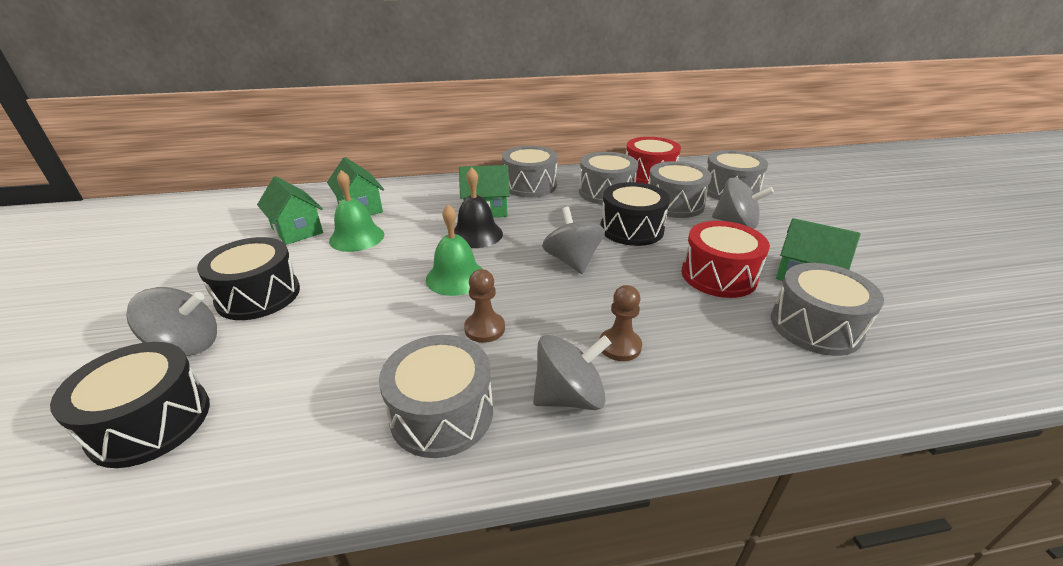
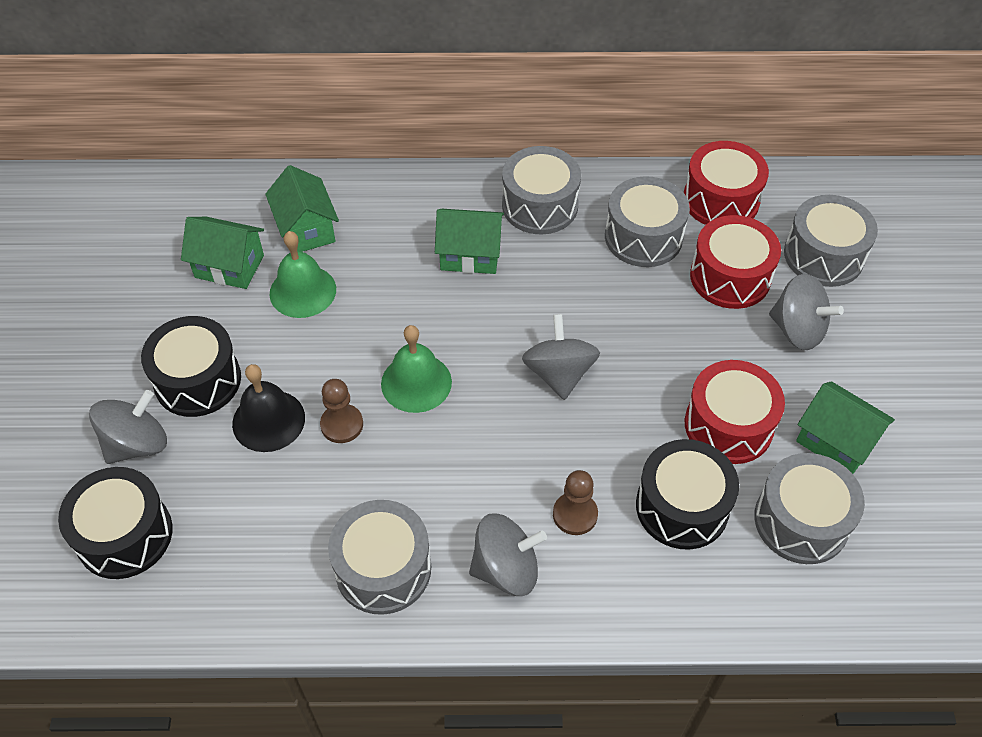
camera: 10 degrees right, 20 degrees up
(187, 345) = (137, 444): grey spinning top -> grey spinning top turned 45 degrees counterclockwise
(297, 230) = (229, 266): green house -> green house turned 45 degrees counterclockwise
(476, 234) = (450, 305): black bell -> black bell (268, 420)
(484, 328) = (438, 468): brown pawn -> brown pawn (342, 425)
(631, 229) = (652, 323): black drum -> black drum (682, 507)
(674, 204) = (730, 277): grey drum -> red drum

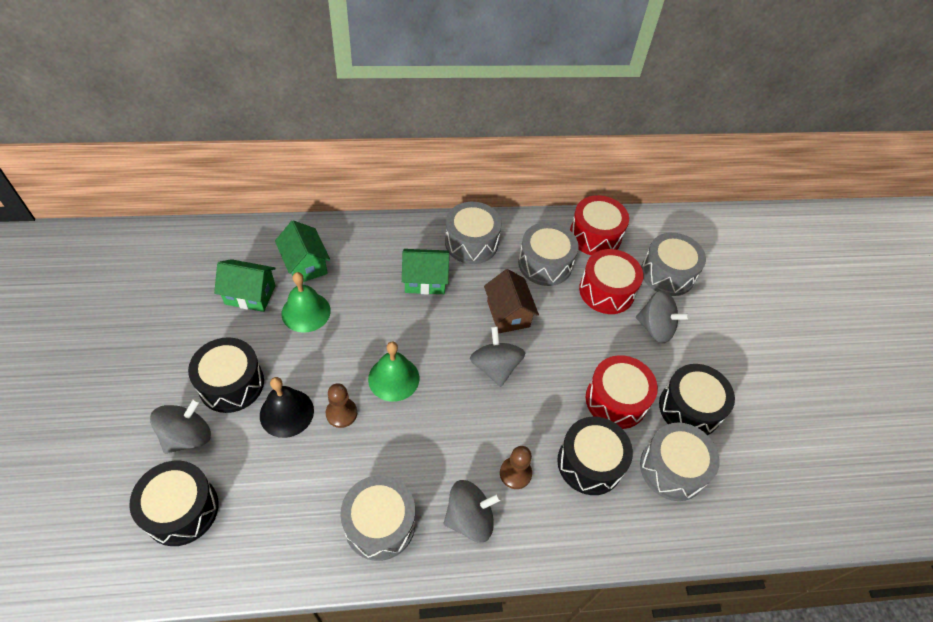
camera: 10 degrees left, 0 degrees up
(584, 303) = (508, 314): none -> brown house
(836, 441) = (689, 408): green house -> black drum

